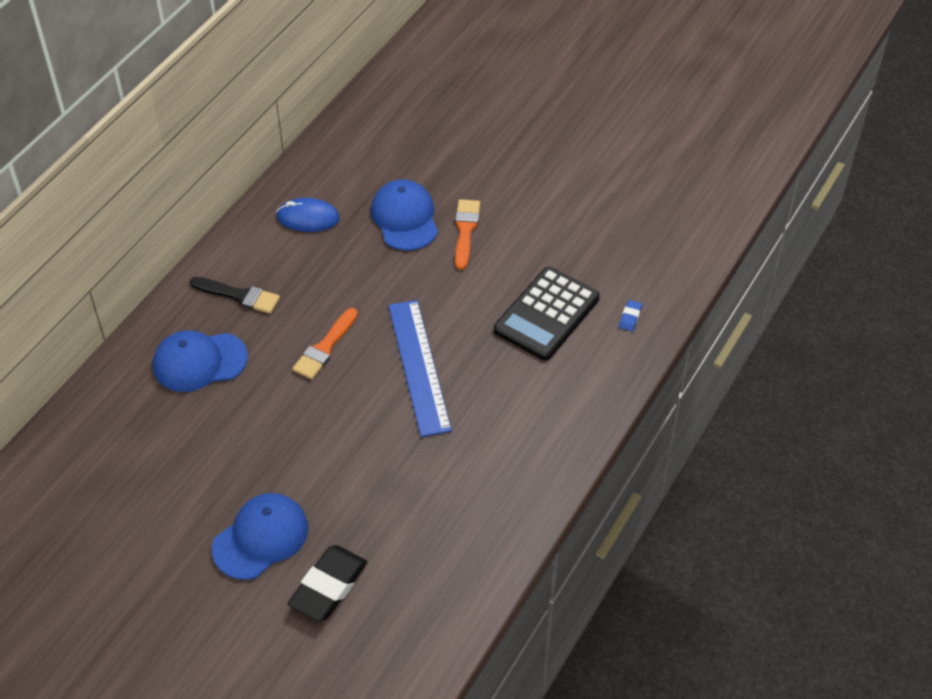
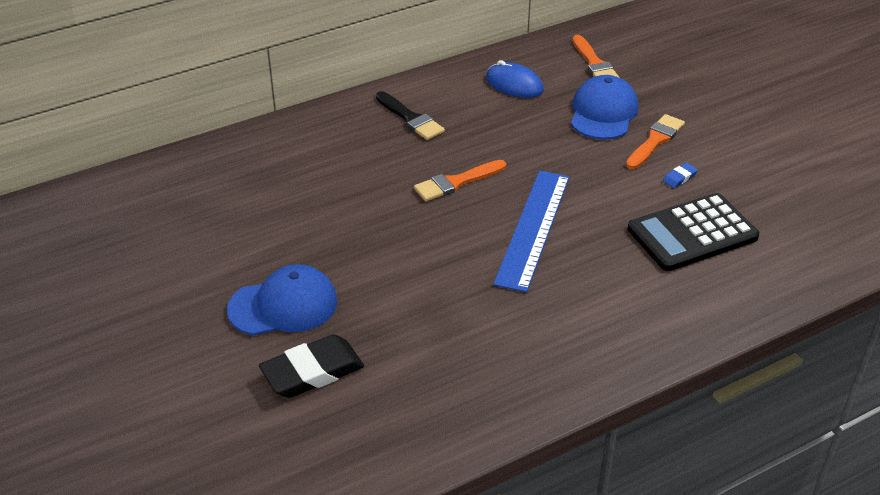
camera: 30 degrees right, 10 degrees down
(199, 362) = (339, 153): blue cap -> none
(365, 165) = (594, 63): none -> orange brush
(630, 317) = (781, 267): blue eraser -> blue eraser (679, 177)

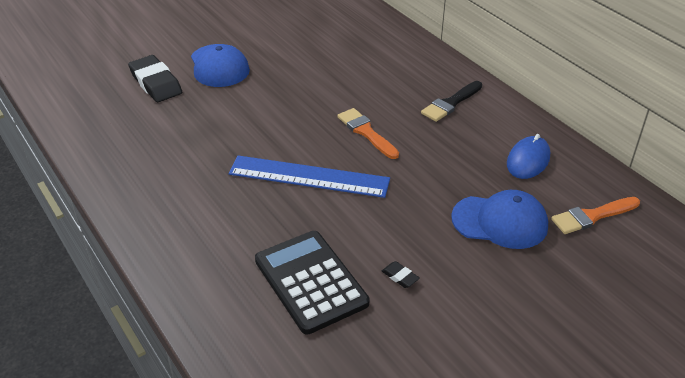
camera: 85 degrees right, 0 degrees up
(655, 140) = (461, 260): orange brush -> none
(679, 177) = (400, 276): blue eraser -> black eraser

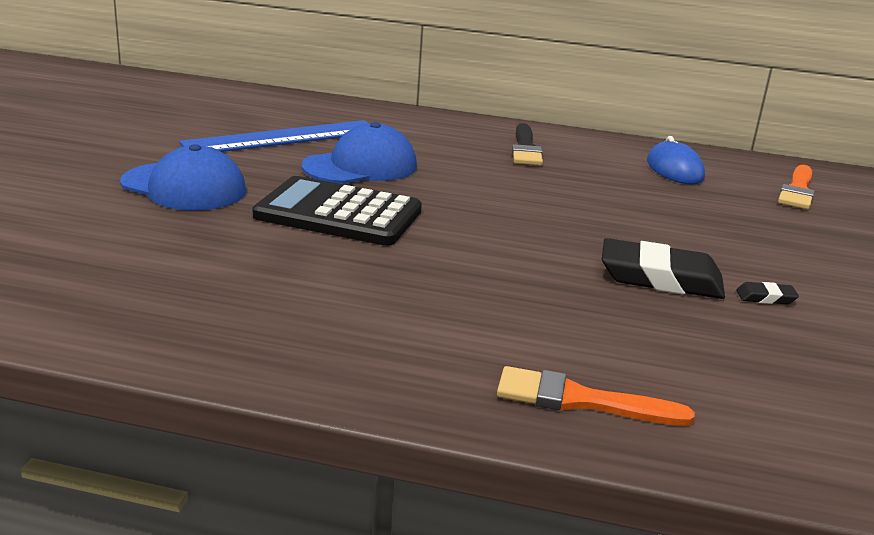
camera: 45 degrees left, 15 degrees down
(155, 83) = (112, 229): black eraser -> black eraser (660, 278)
(309, 176) = (507, 251): blue ruler -> blue ruler (283, 138)
(310, 282) = (702, 343): black calculator -> black calculator (338, 214)
(366, 132) = (490, 194): orange brush -> orange brush (580, 400)
(500, 222) = (747, 220): blue cap -> blue cap (360, 166)

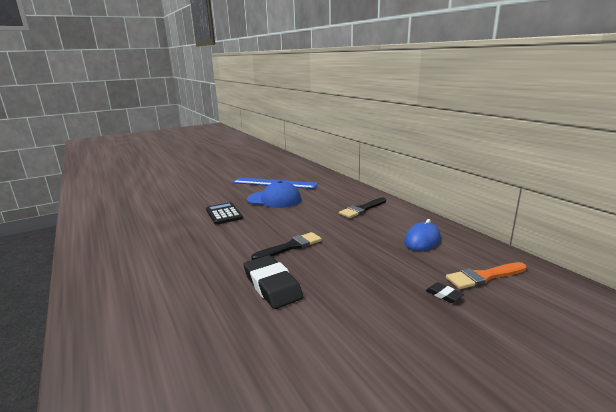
camera: 50 degrees right, 5 degrees down
(184, 187) = (205, 192): blue cap -> none
(338, 214) = (224, 214): black calculator -> black calculator, size x0.65
(564, 226) = (291, 247): none -> black brush
(580, 400) = (113, 315): orange brush -> none
(765, 297) = (298, 320): black eraser -> black eraser (443, 295)

